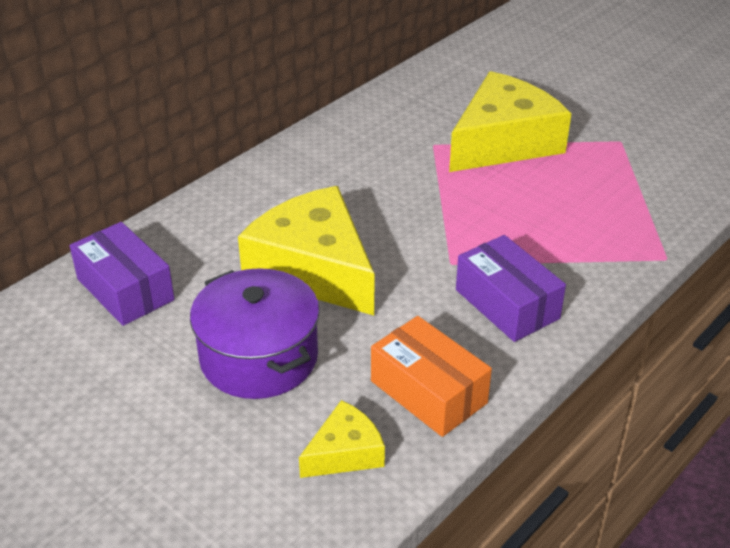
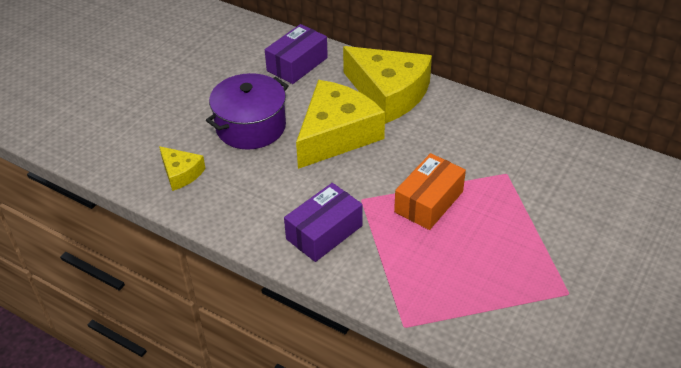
camera: 80 degrees right, 5 degrees up
(428, 392) = (233, 202): orange box -> orange box (429, 202)
(504, 142) = (530, 214): yellow cheese -> yellow cheese (389, 93)

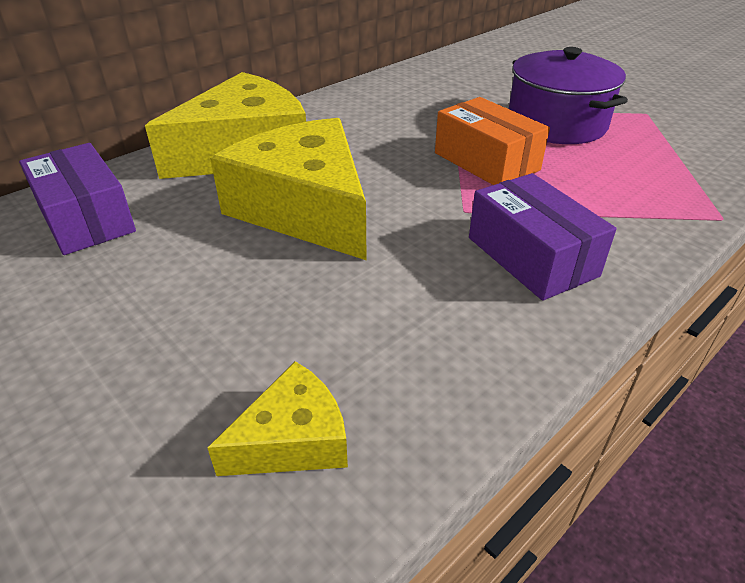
camera: 75 degrees left, 5 degrees down
(251, 126) = (212, 300): purple pot -> purple pot (556, 124)

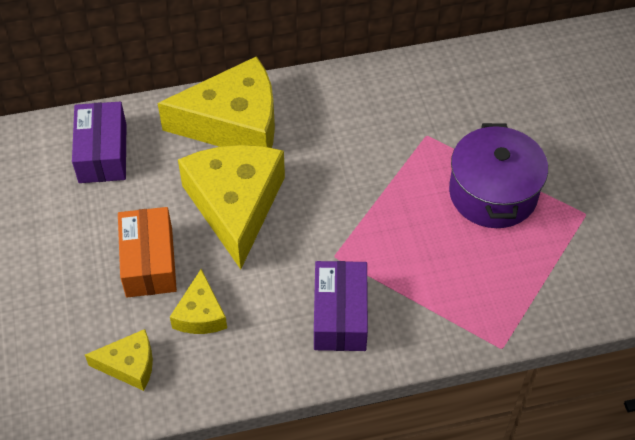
camera: 30 degrees right, 15 degrees up
(354, 325) = (200, 314): none -> yellow cheese
(486, 161) = (394, 213): orange box -> orange box (149, 262)

